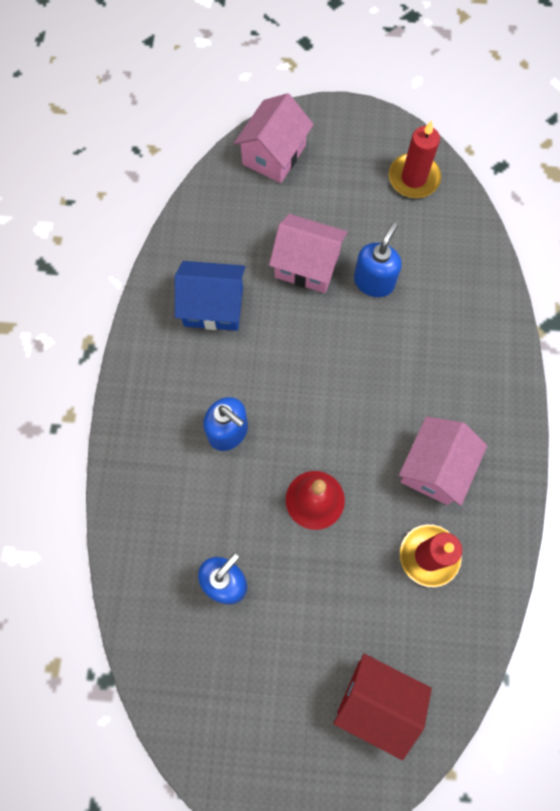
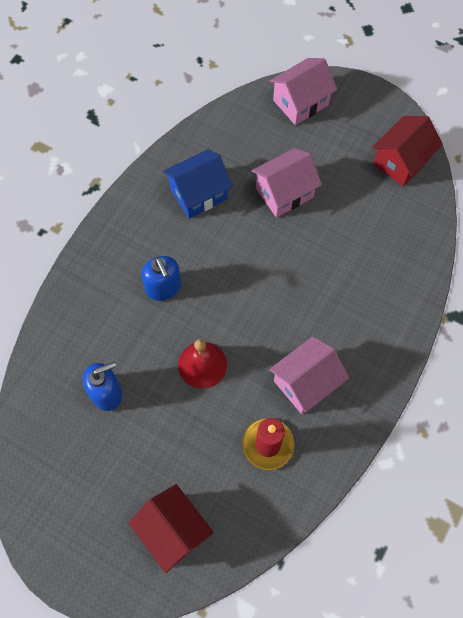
camera: 25 degrees right, 5 degrees down
(213, 306) = (198, 194): blue house -> blue house turned 60 degrees counterclockwise
(307, 265) = (284, 193): pink house -> pink house turned 75 degrees counterclockwise
(374, 281) = (330, 225): blue soap dispenser -> none
(413, 178) = (401, 161): red candle -> red house

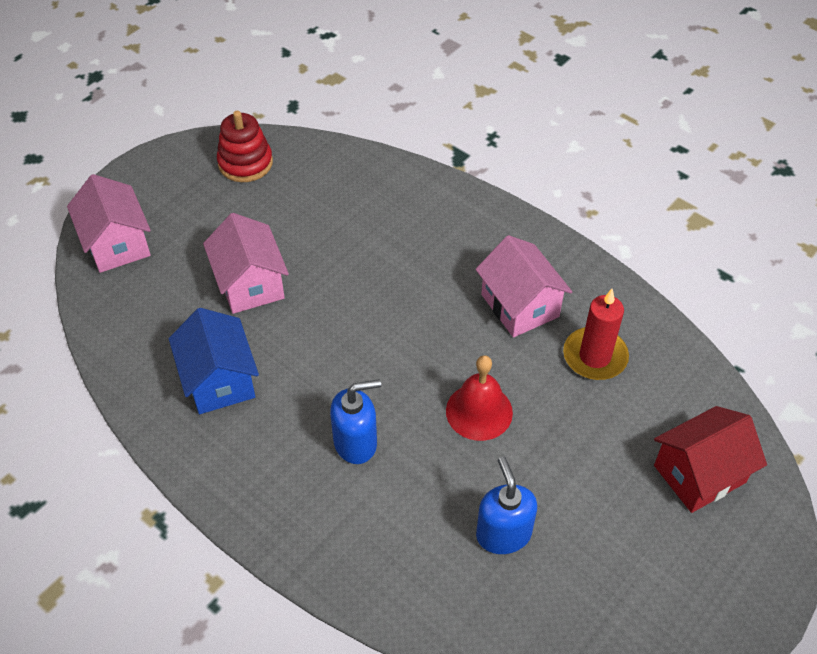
camera: 80 degrees left, 15 degrees down
(401, 161) = (245, 163): red house -> red stacking toy

